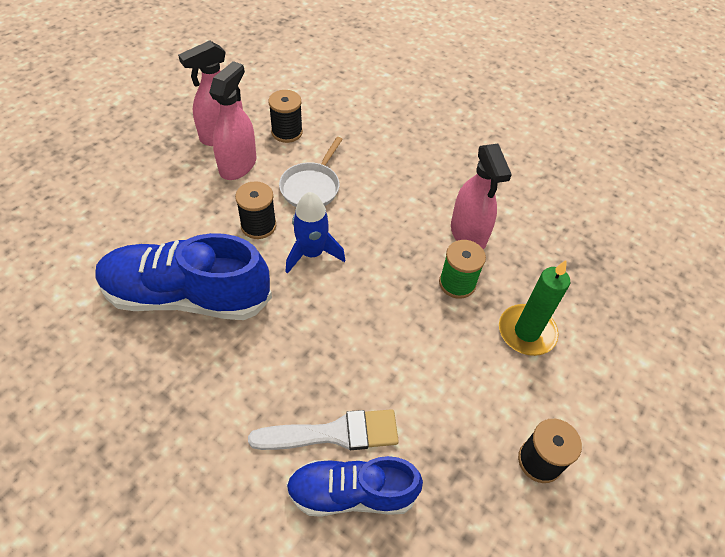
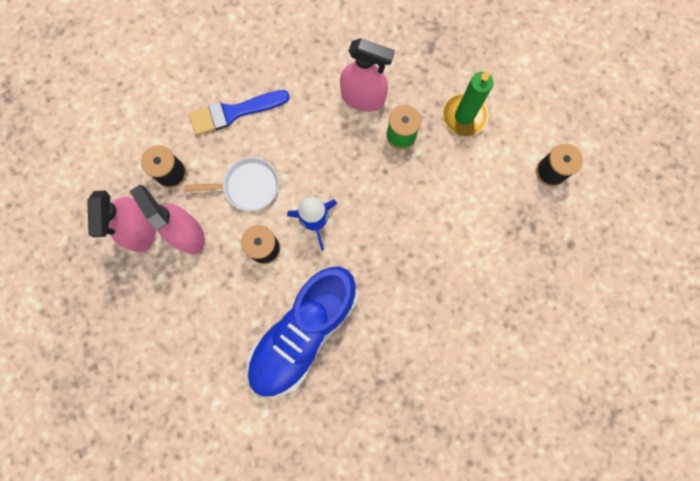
camera: 55 degrees left, 25 degrees up
(311, 187) = (247, 186): white pan -> white pan turned 60 degrees counterclockwise
(334, 433) = (467, 285): white brush -> none
(351, 493) = (510, 295): blue shoe -> none
(374, 148) = (234, 112): none -> blue brush

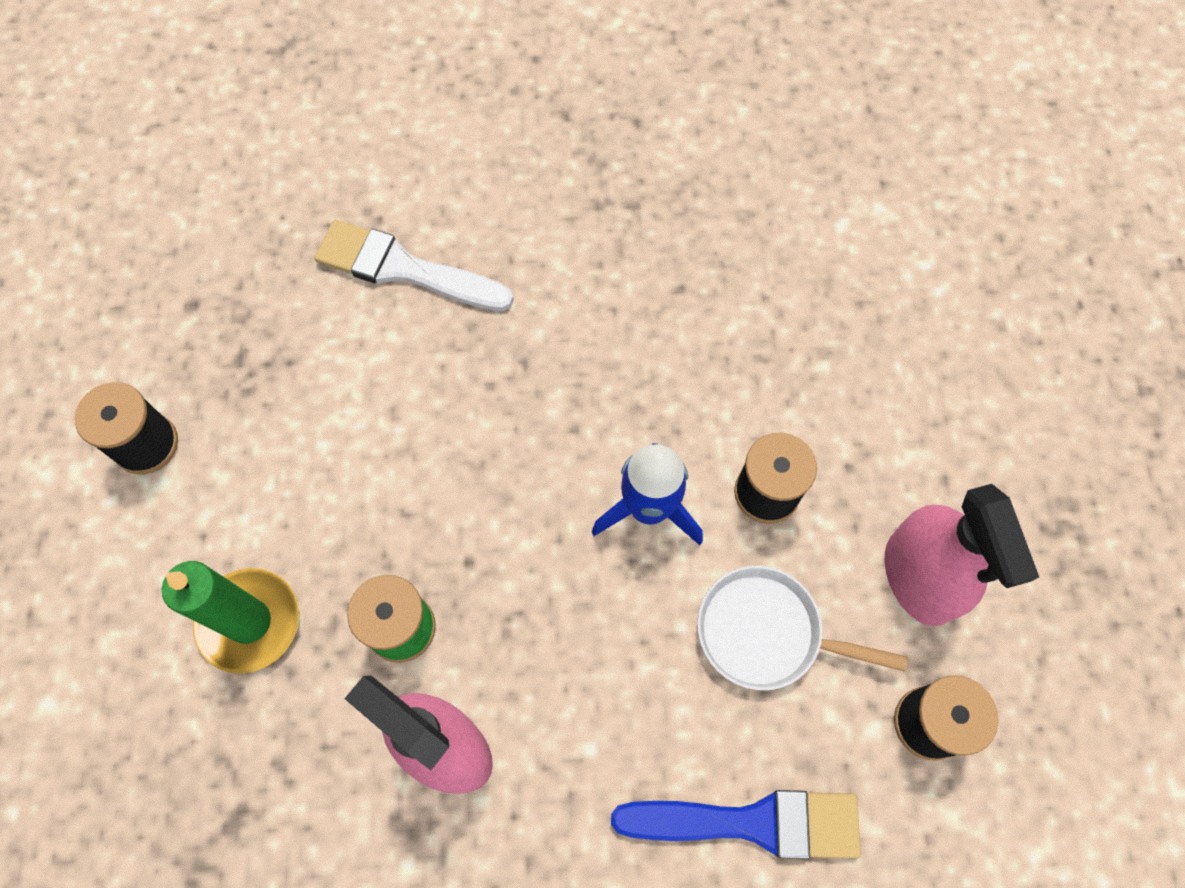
camera: 160 degrees left, 10 degrees down
(142, 229) = (1014, 618): pink spray bottle -> none
(303, 333) = (737, 321): blue shoe -> none
(479, 301) = (404, 269): none -> white brush

